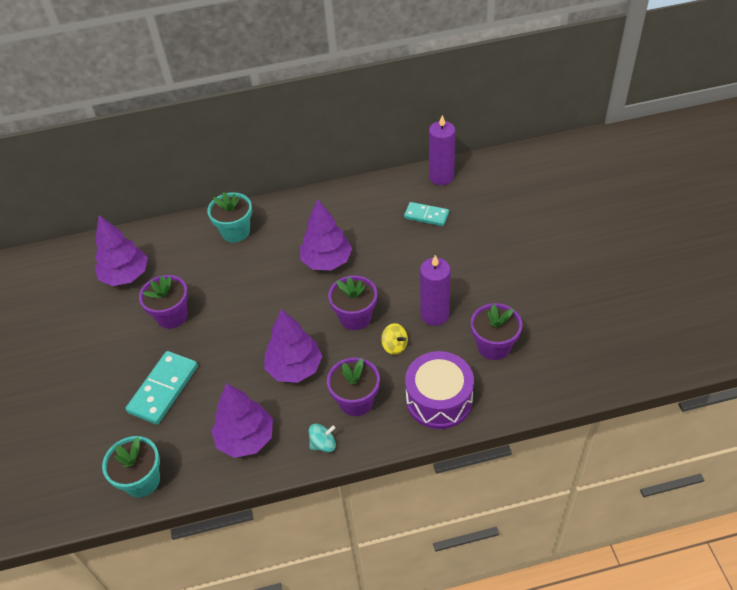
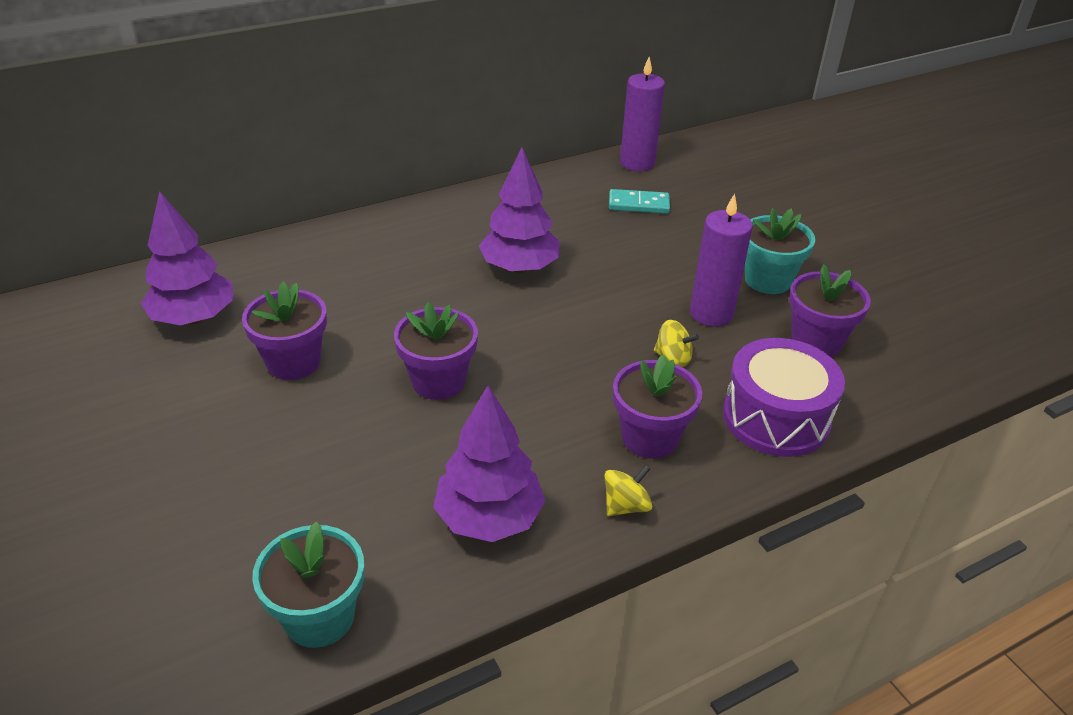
camera: 20 degrees left, 10 degrees down
(163, 389) = (313, 467): turquoise domino -> none
(235, 232) = (362, 246): turquoise flower pot -> turquoise flower pot (767, 280)
(295, 368) = (530, 406): purple tree -> none
(323, 444) = (626, 506): turquoise spinning top -> yellow spinning top
(355, 317) = (595, 330): purple flower pot -> purple flower pot (438, 381)

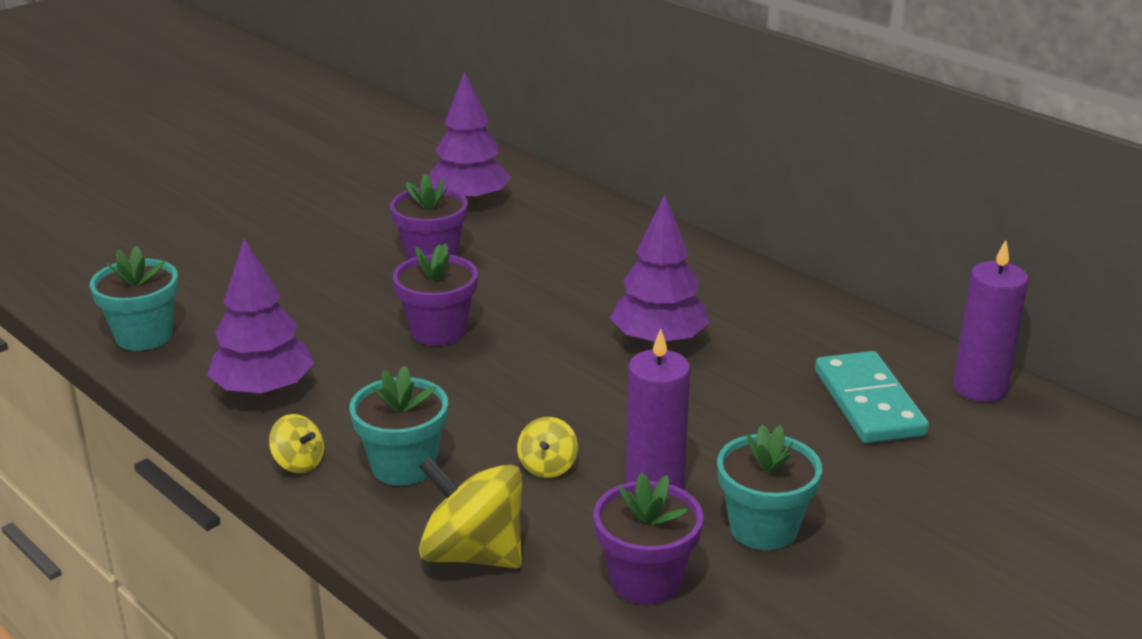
camera: 75 degrees right, 10 degrees down
(638, 204) = (869, 403): turquoise domino -> turquoise domino, size x1.57
(650, 438) = (403, 466): purple flower pot -> turquoise flower pot
(776, 417) = (473, 553): purple drum -> yellow spinning top

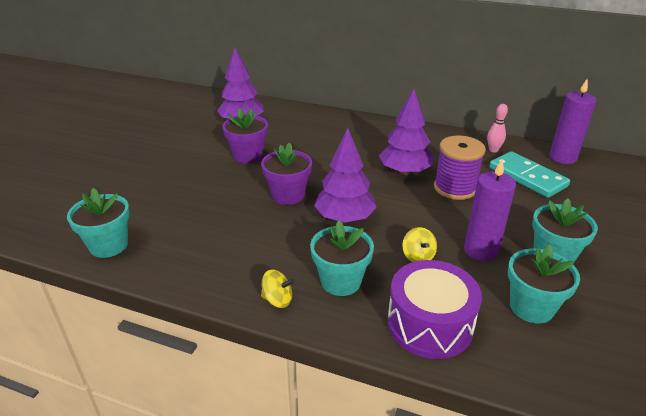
camera: 25 degrees left, 5 degrees up
(264, 390) = (216, 259): purple tree -> purple tree (344, 218)
(473, 553) = (429, 324): yellow spinning top -> purple drum
(646, 580) = (531, 307): purple flower pot -> turquoise flower pot
(717, 387) = (455, 188): none -> purple spool
(859, 344) = (493, 150): none -> pink bowling pin

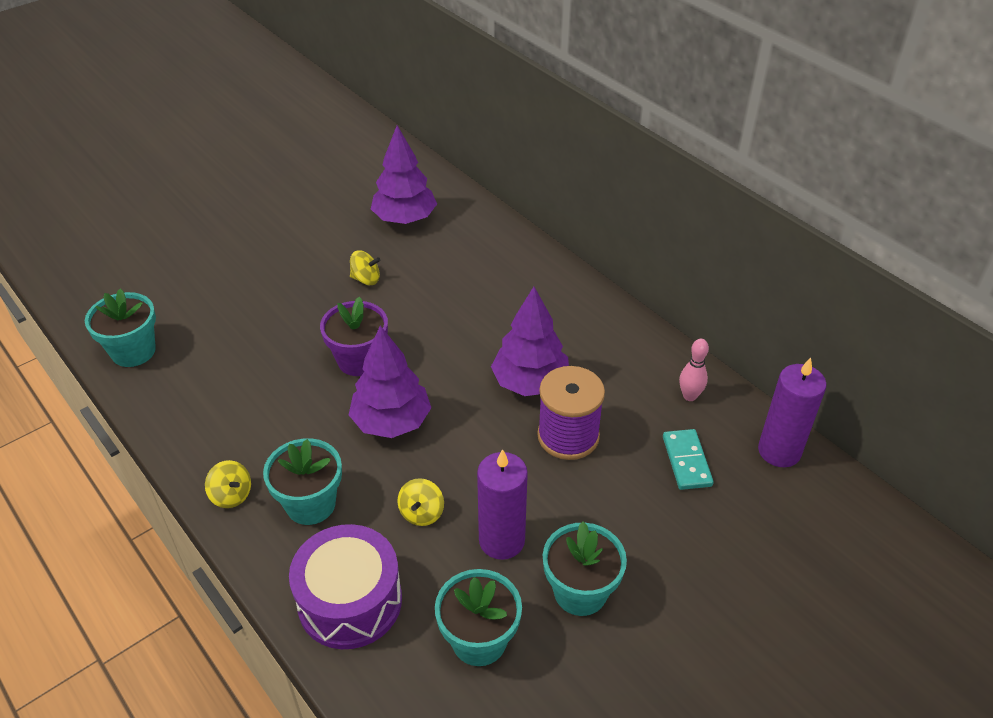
camera: 30 degrees right, 10 degrees up
(248, 155) = (366, 279): purple flower pot -> yellow spinning top
(527, 177) = (687, 461): turquoise domino -> turquoise domino, size x0.64

